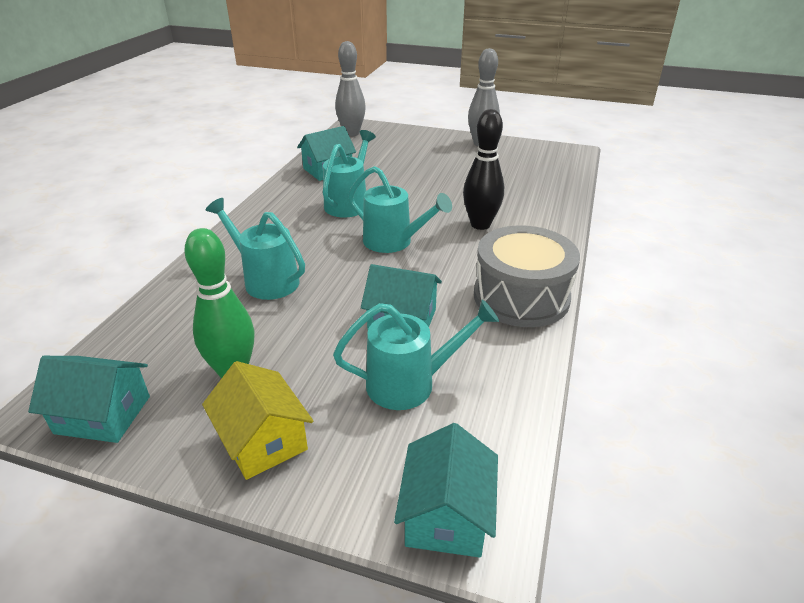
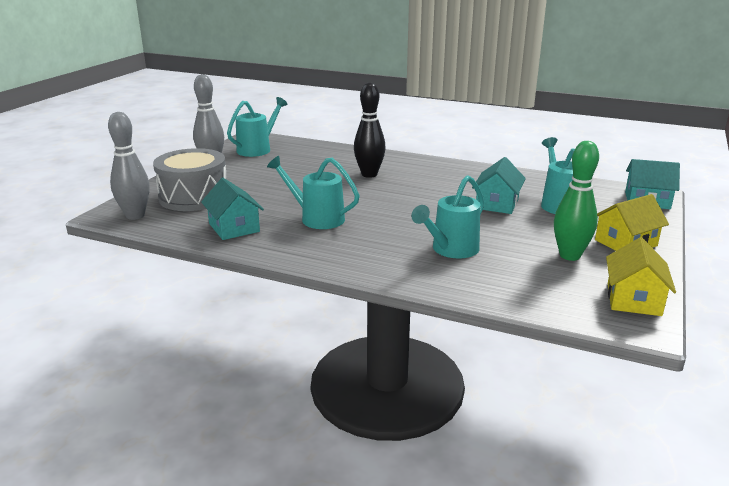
camera: 85 degrees left, 10 degrees down
(103, 414) = (633, 299): turquoise house -> yellow house
(394, 242) = (393, 203): turquoise watering can -> turquoise watering can (258, 149)
(521, 297) = (465, 171): grey drum -> grey drum (194, 197)

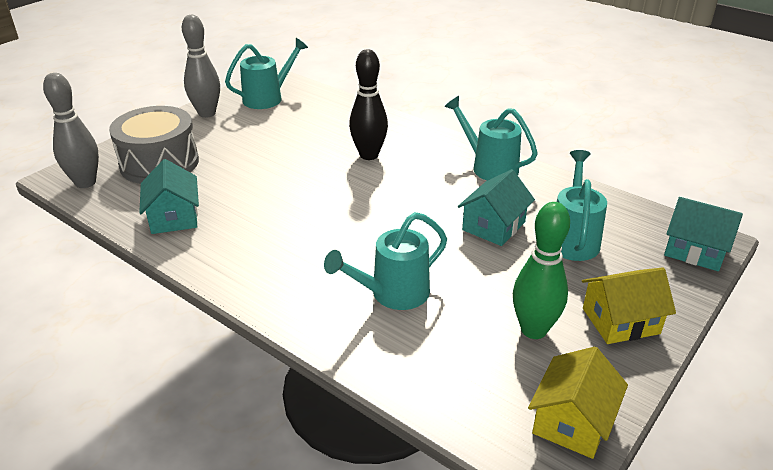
camera: 15 degrees right, 10 degrees up
(316, 218) = (269, 216): turquoise watering can -> turquoise watering can (488, 167)

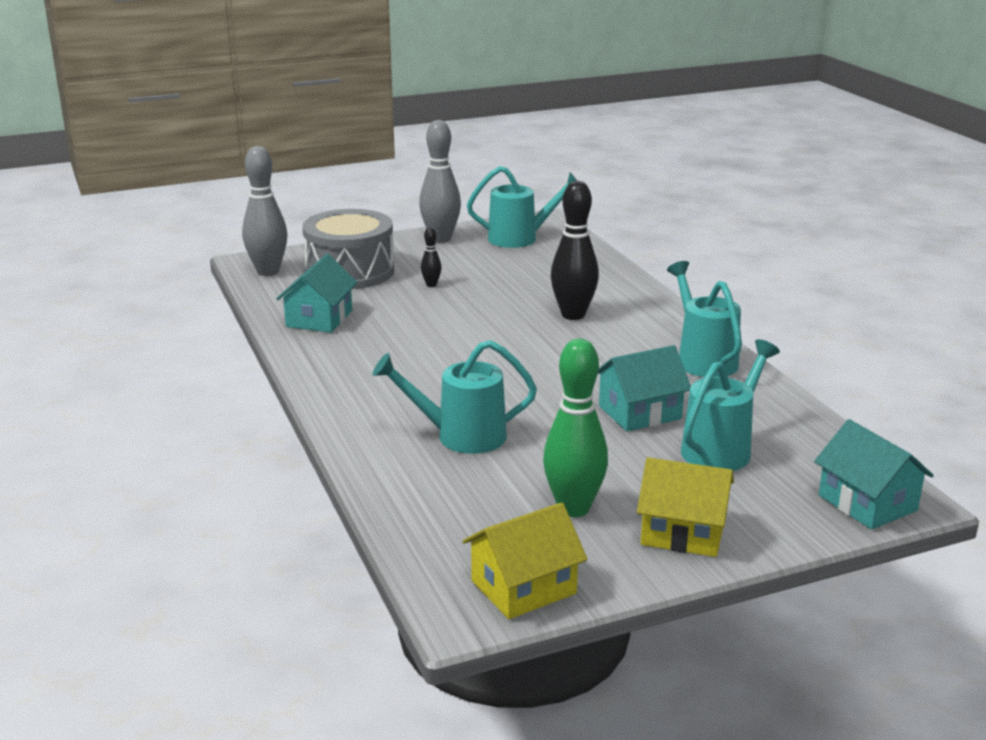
camera: 30 degrees right, 10 degrees down
(238, 157) = (431, 285): none -> black bowling pin

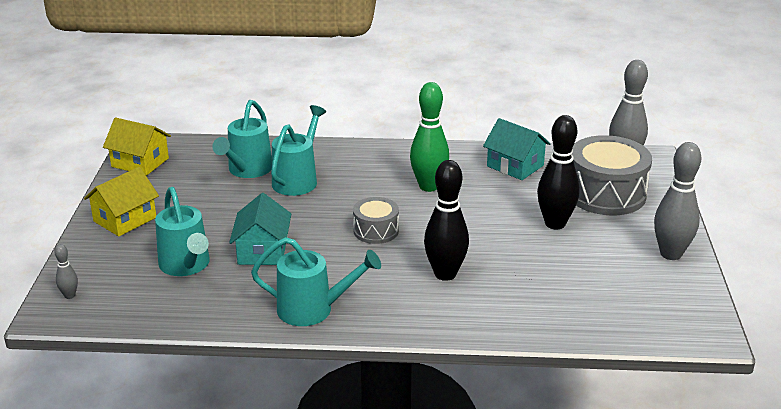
camera: 115 degrees right, 5 degrees up
(431, 285) = (555, 224): black bowling pin -> black bowling pin, size x2.17
(520, 238) = (653, 300): turquoise watering can -> turquoise watering can (247, 170)
(523, 587) = (140, 162): yellow house -> yellow house turned 60 degrees counterclockwise
(531, 362) = (376, 231): none -> grey drum
(573, 508) = (185, 194): green bowling pin -> green bowling pin (428, 186)
(867, 503) = (70, 295): turquoise house -> grey bowling pin

